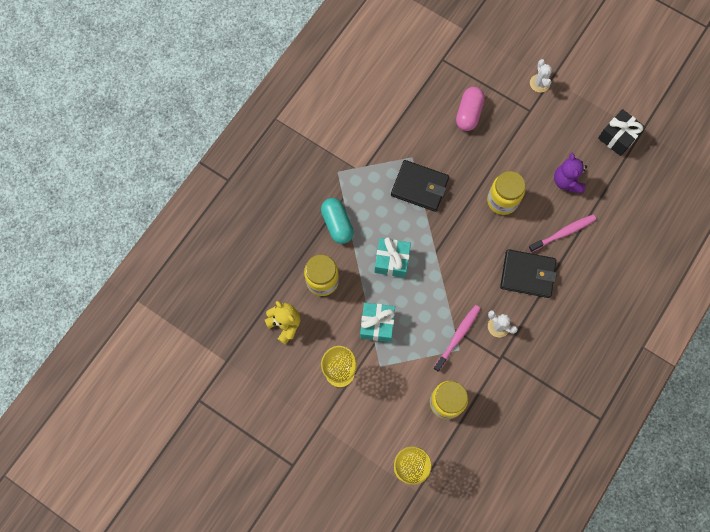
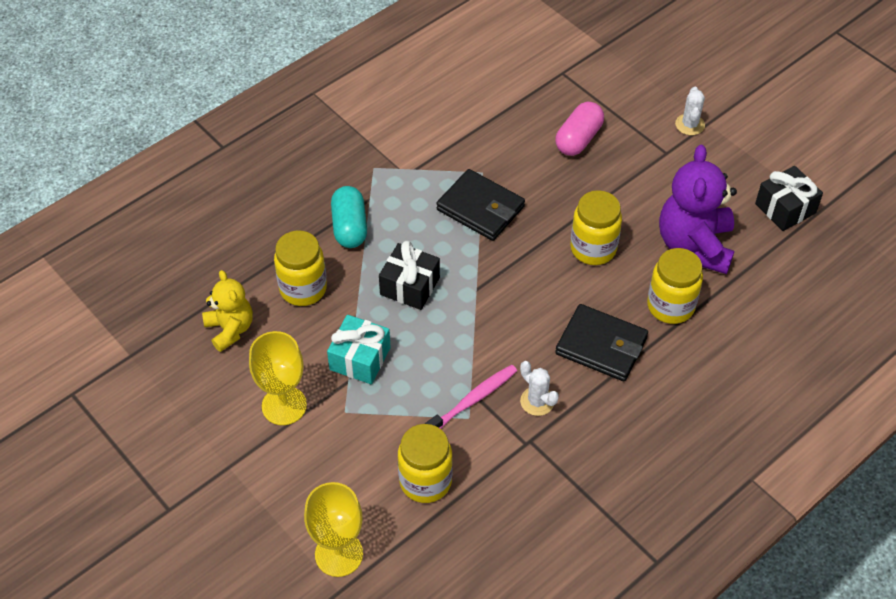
camera: 15 degrees right, 20 degrees down
(392, 261) = (410, 286): turquoise gift -> black gift
(563, 233) = (670, 306): pink toothbrush -> yellow jar
(567, 181) = (694, 245): purple teddy bear -> purple teddy bear, size x1.67

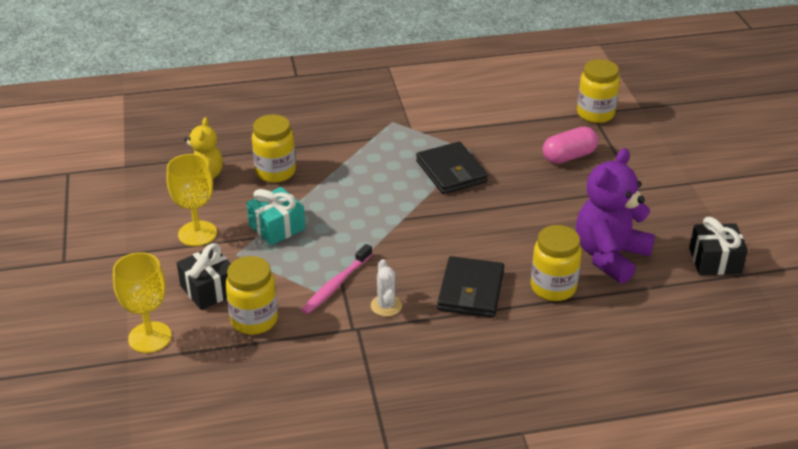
camera: 30 degrees right, 15 degrees down
(349, 227) = (342, 149): turquoise capsule -> none
(410, 286) = (354, 198): black gift -> black gift (209, 289)
(472, 400) = (336, 285): pink toothbrush -> pink toothbrush turned 135 degrees clockwise
(593, 248) = (520, 227): yellow jar -> yellow jar (595, 114)
(601, 346) = (470, 291): black wallet -> black wallet turned 45 degrees clockwise
(690, 125) = (673, 178): white cactus -> none

